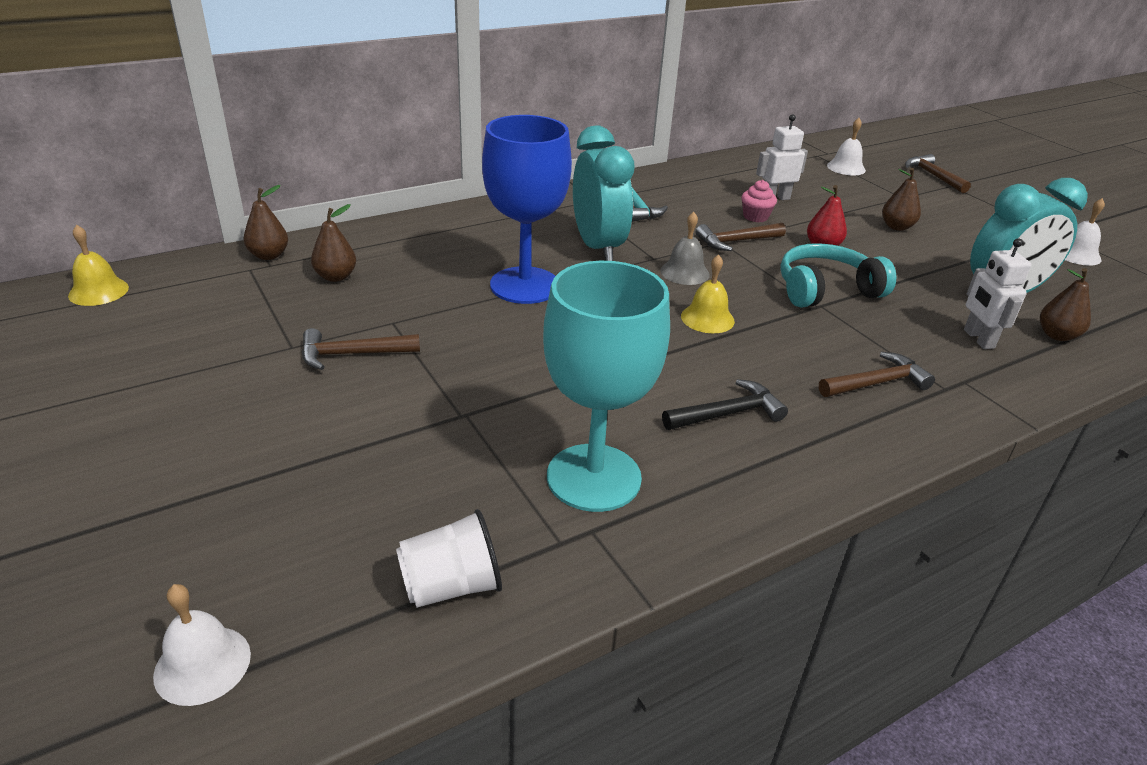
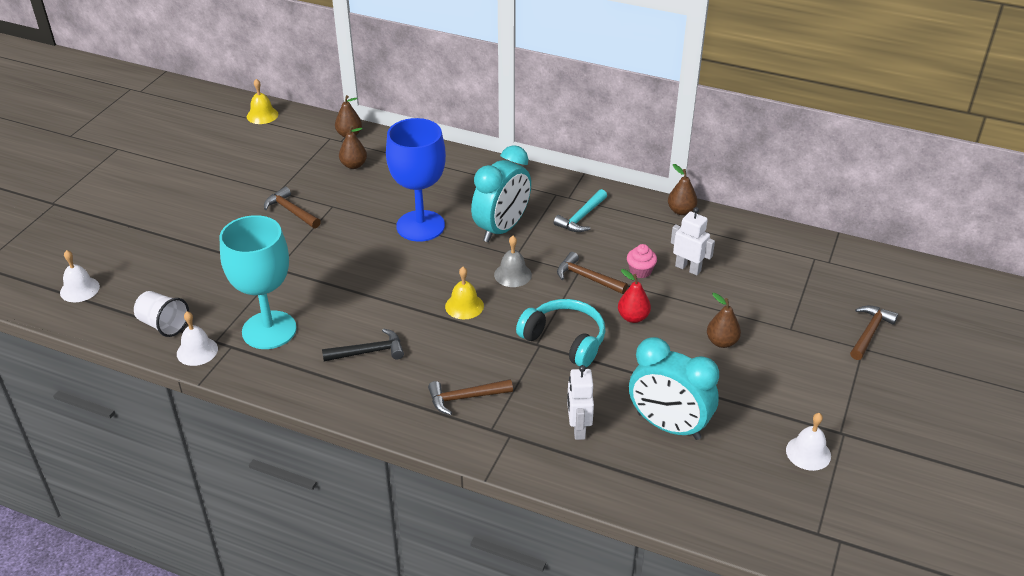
camera: 55 degrees right, 5 degrees up
(728, 413) = (369, 352): black hammer -> black hammer turned 45 degrees counterclockwise
(846, 167) = (810, 281): white bell -> white bell (197, 351)
(877, 383) = (465, 398): brown hammer -> brown hammer turned 135 degrees clockwise
(978, 339) = (578, 428): white robot -> white robot turned 45 degrees counterclockwise
(1057, 335) = (632, 467): brown pear -> brown pear (681, 211)

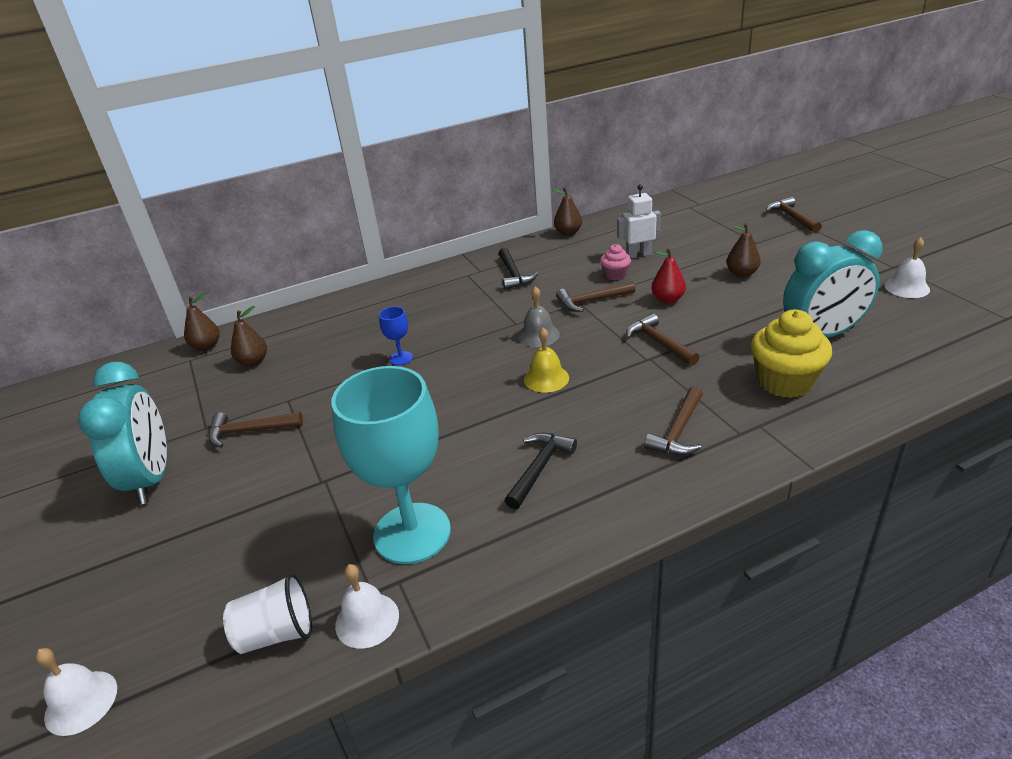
camera: 45 degrees left, 5 degrees down
(262, 115) = (75, 388): yellow bell -> none
(420, 226) = (401, 358): blue goblet -> blue goblet, size x0.40
(502, 229) = (471, 317): turquoise clock -> turquoise clock (151, 478)
(564, 340) = (659, 343): turquoise headphones -> brown hammer
(578, 428) = (785, 382): white robot -> yellow cupcake
(581, 217) = (513, 275): turquoise hammer -> black hammer

